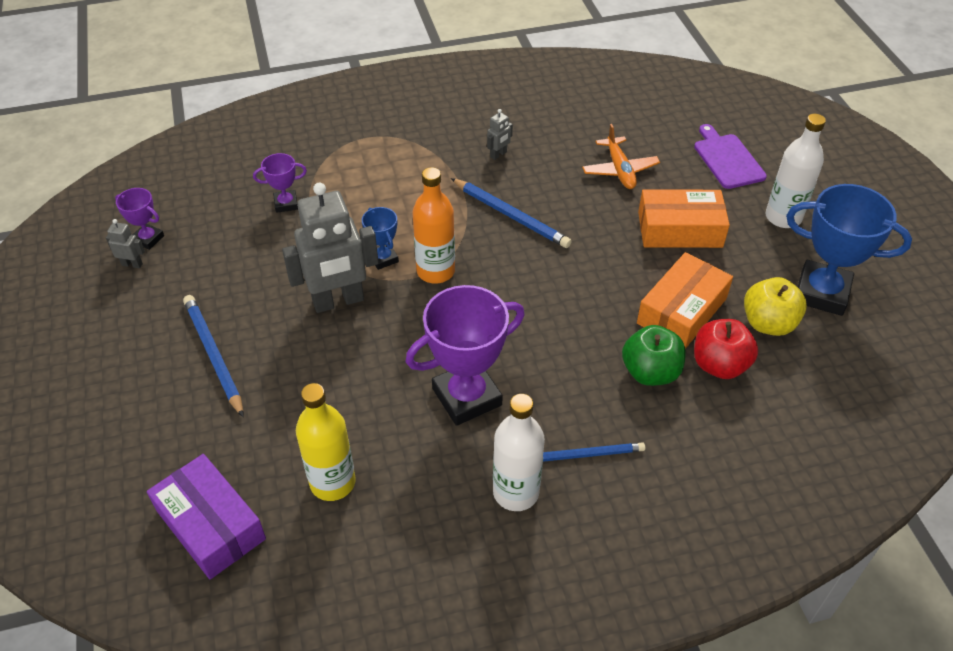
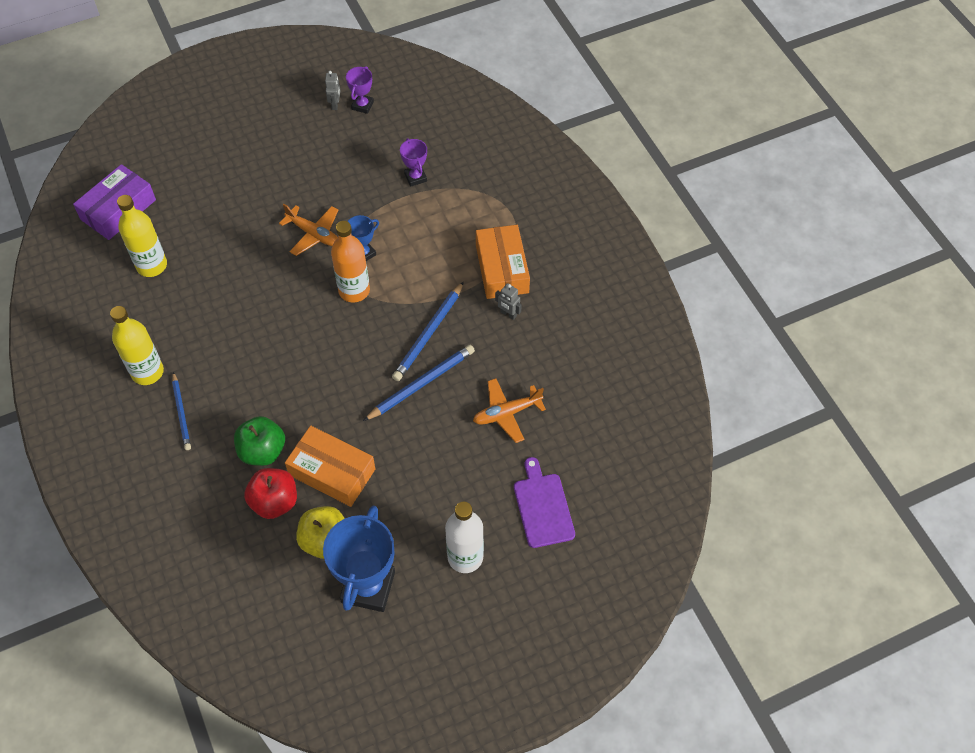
camera: 80 degrees right, 10 degrees up
(214, 355) = (254, 174): blue pencil -> blue pencil (421, 384)
(338, 301) = (314, 234): grey robot -> orange plane
(466, 397) = (229, 330): purple trophy -> none
(516, 492) = (147, 372): white bottle -> yellow bottle
(680, 229) = (433, 467): orange box -> orange box (502, 269)
(727, 159) = (542, 507): purple cutting board -> purple cutting board turned 75 degrees counterclockwise

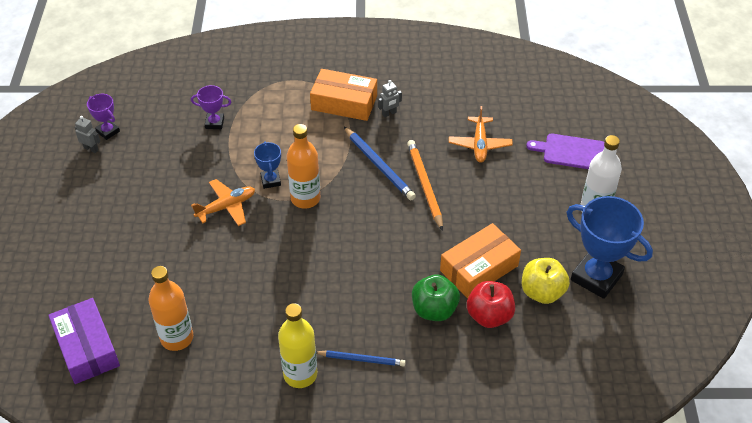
camera: 65 degrees left, 10 degrees down
(152, 265) = (177, 338): yellow bottle -> orange bottle
(421, 384) = (425, 185): blue pencil -> orange pencil

